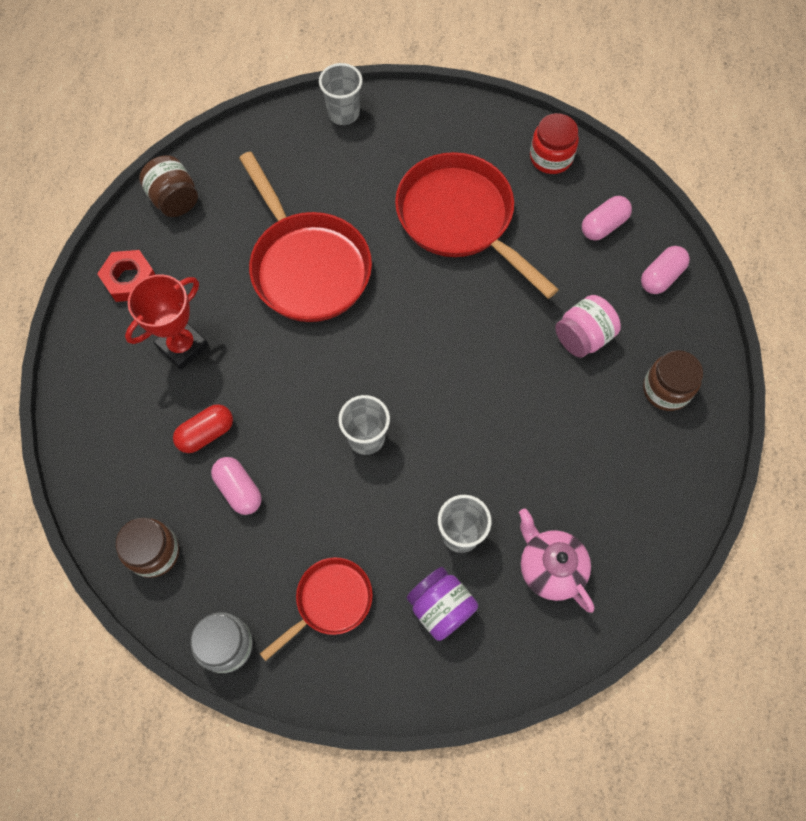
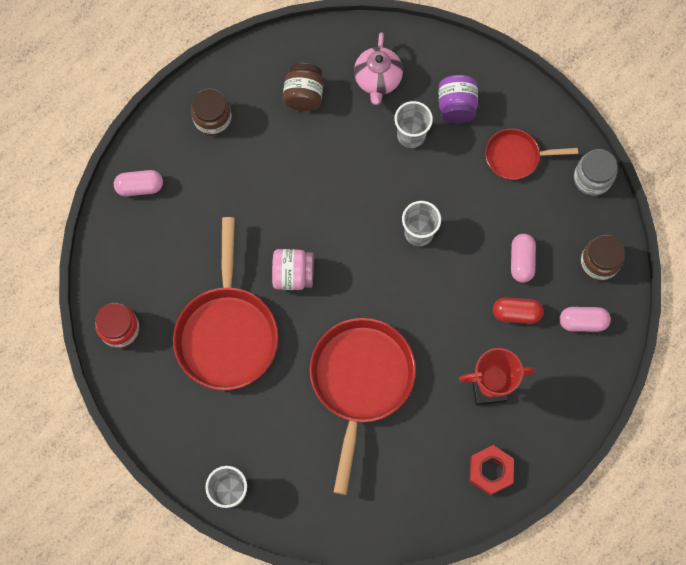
camera: 140 degrees left, 5 degrees up
(174, 200) = (412, 515): brown jar -> brown jar (304, 95)
(583, 337) = (229, 189): pink jar -> pink jar (293, 275)
(603, 225) = (138, 250): pink capsule -> pink capsule (582, 322)

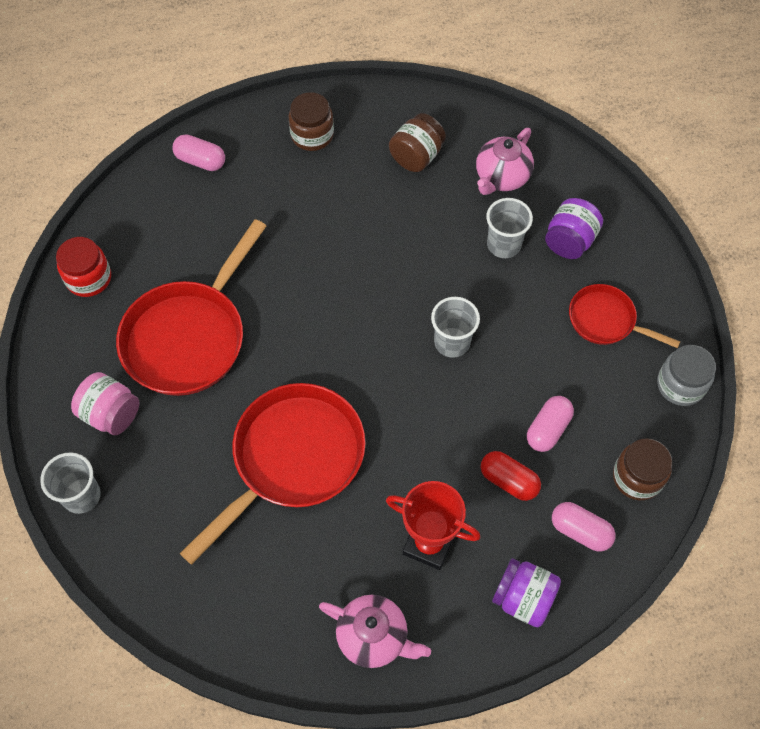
camera: 30 degrees right, 10 degrees down
(293, 275) = (293, 316): pink jar -> pink jar (111, 414)
(490, 471) = (373, 637): red nut -> pink teapot
(571, 389) = (523, 598): none -> purple jar

